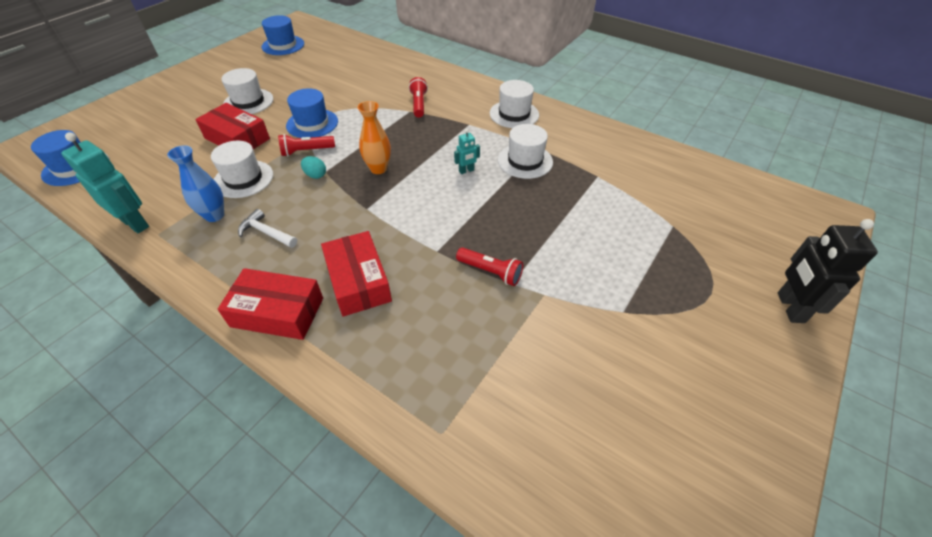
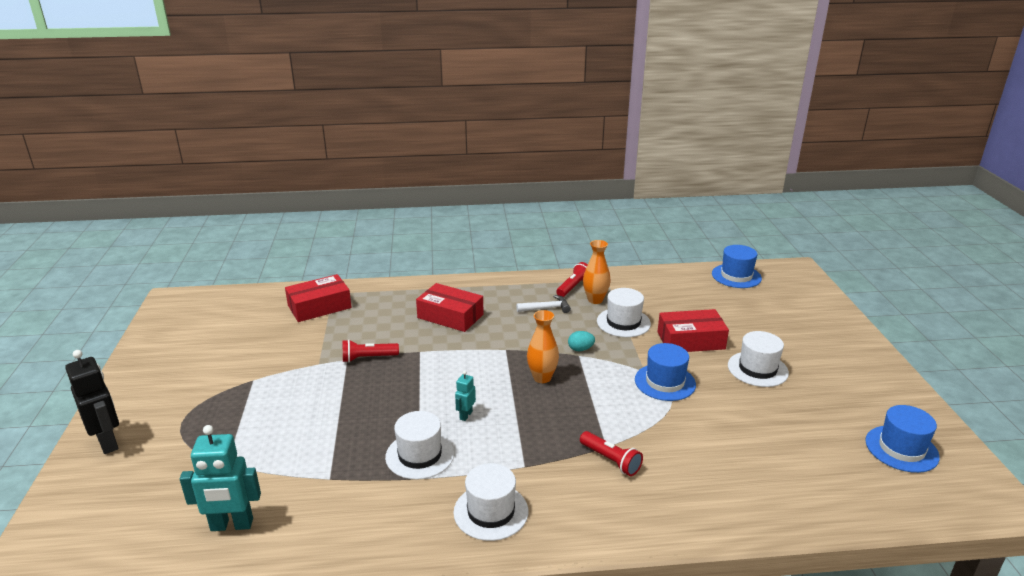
camera: 140 degrees right, 20 degrees down
(135, 223) = (629, 277): turquoise robot -> turquoise robot (232, 525)
(214, 215) = (595, 300): blue vase -> orange vase
(277, 312) = (475, 288): red box -> red box (319, 306)
(306, 151) = (621, 360): red flashlight -> red flashlight (573, 287)

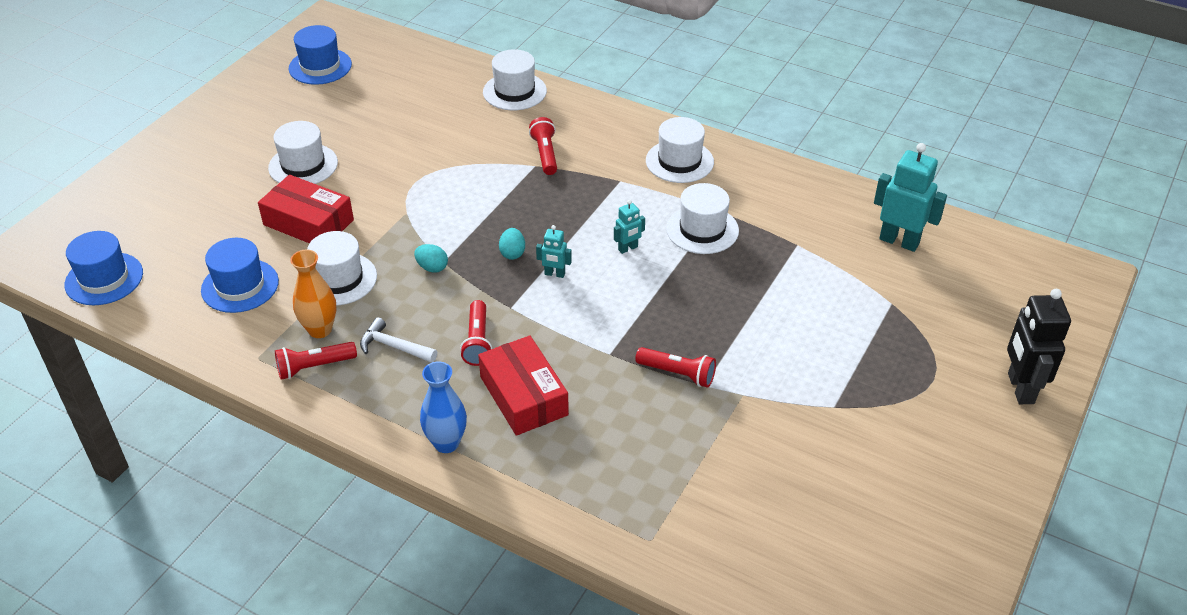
camera: 145 degrees left, 15 degrees up
(319, 306) = (688, 515): red box -> none
(469, 287) = (446, 443): none -> blue vase
(499, 377) = (554, 274): none -> turquoise robot
(504, 327) = (477, 341): none -> red flashlight
(542, 378) = (512, 253): orange vase -> turquoise egg
(665, 382) = (404, 193): blue hat -> blue hat (240, 286)
(719, 512) = (514, 91): none -> white hat

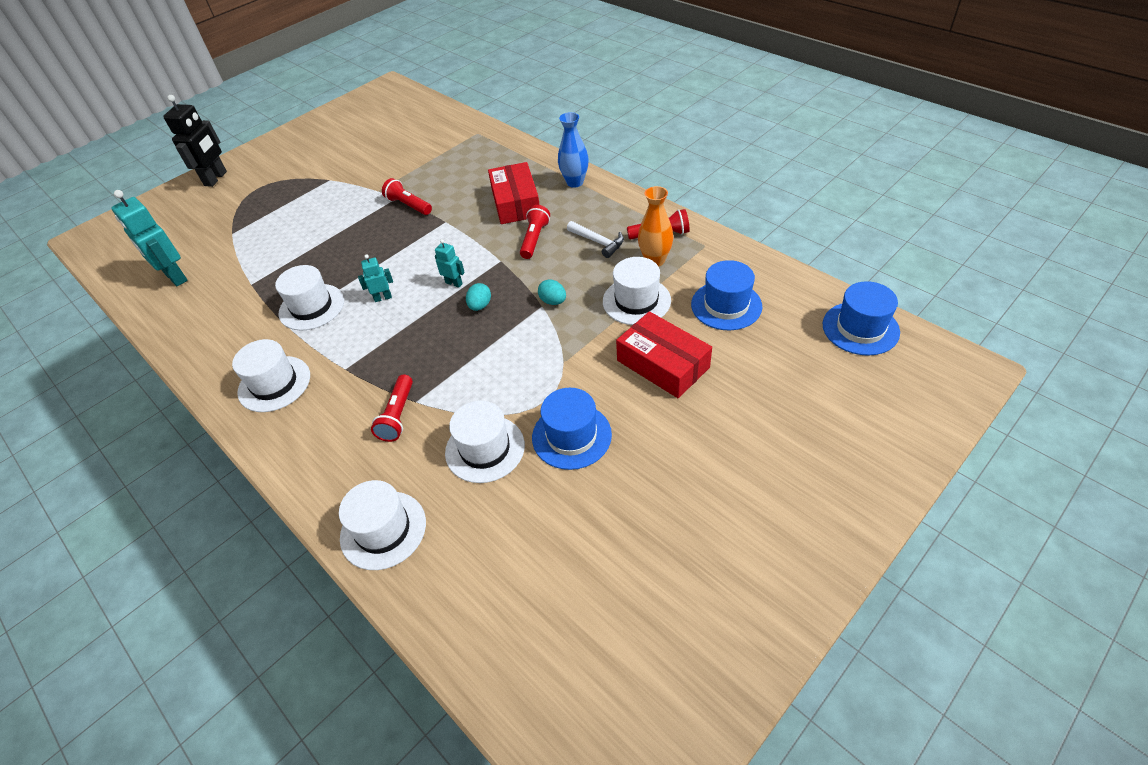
camera: 160 degrees left, 5 degrees up
(303, 165) = (668, 443): white hat -> white hat (485, 449)
(320, 66) = (639, 652): blue hat -> blue hat (571, 436)

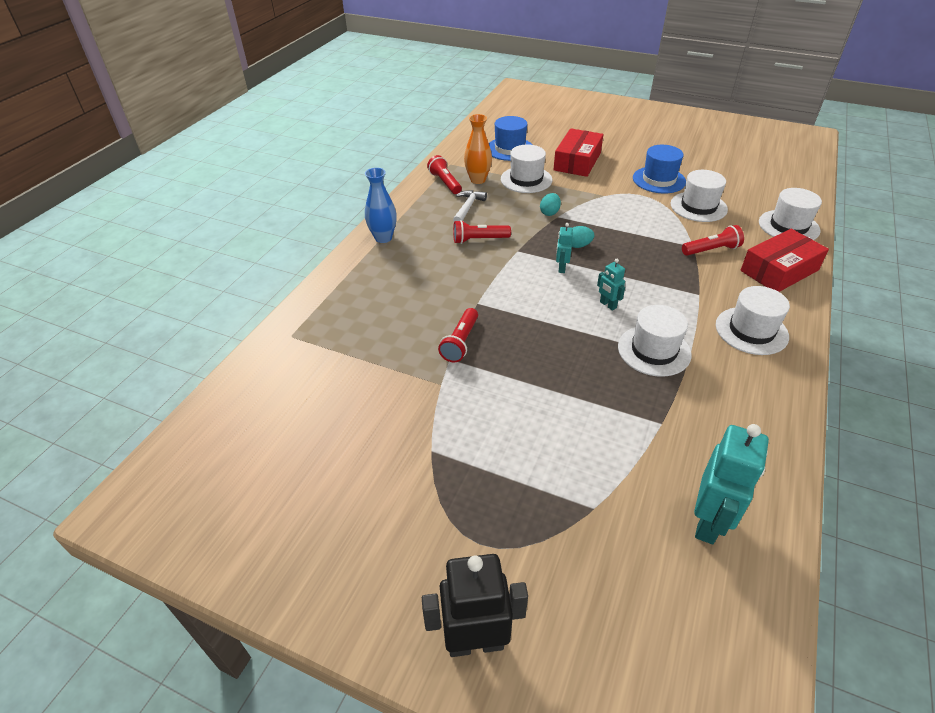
camera: 115 degrees left, 5 degrees down
(515, 203) = (428, 265): red box -> red box (779, 270)
(860, 328) = (504, 111): blue hat -> none

